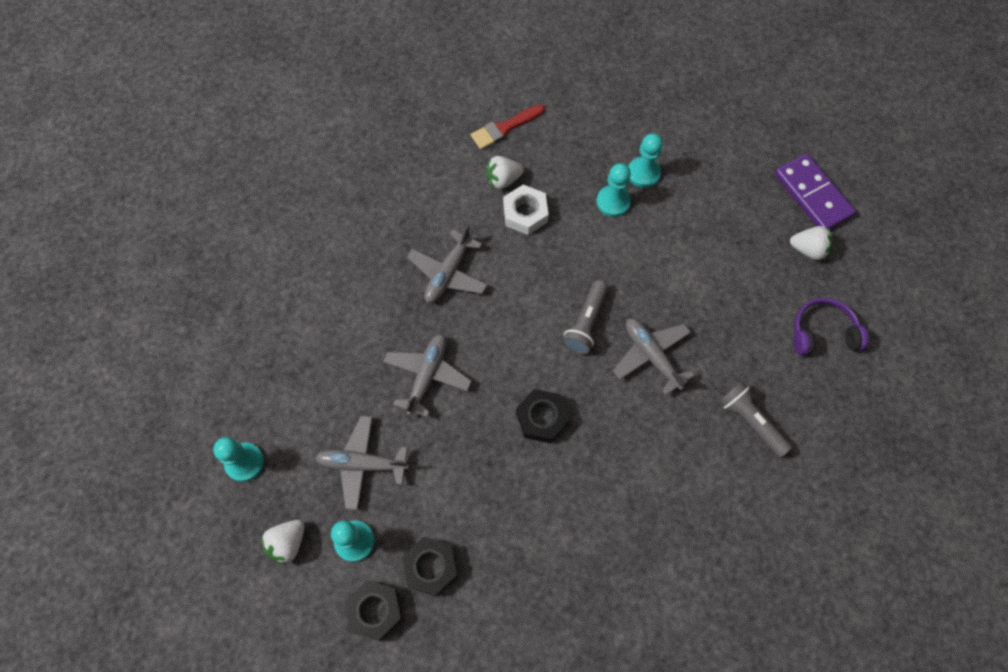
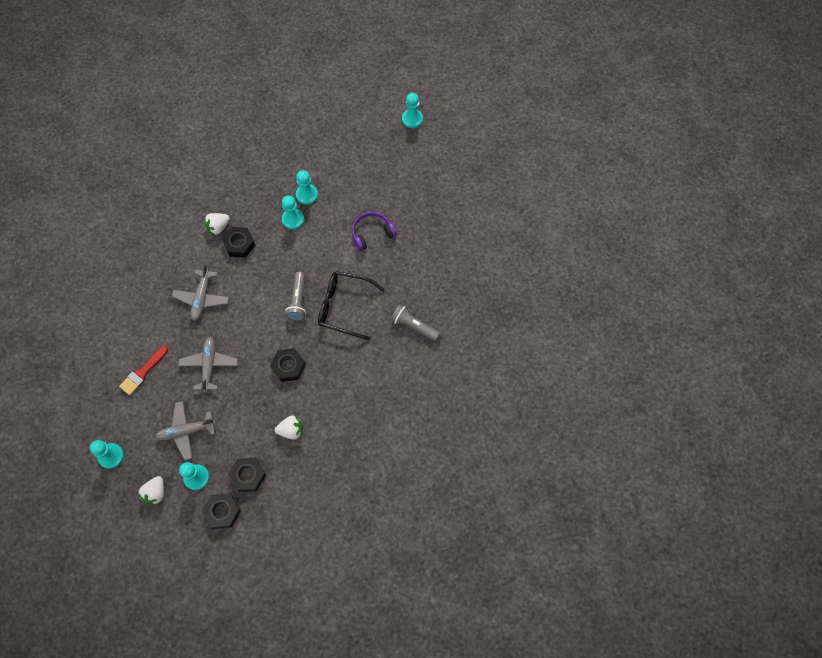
camera: 20 degrees left, 0 degrees up
(504, 128) = (208, 193): red brush -> red brush (143, 372)
(525, 213) = (239, 244): white nut -> black nut
(651, 356) = (344, 307): grey plane -> black glasses
(808, 249) = (421, 211): white strawberry -> white strawberry (291, 430)
(812, 195) = (415, 176): purple domino -> none
(822, 333) = (443, 259): purple headphones -> purple headphones (372, 233)
(829, 112) = (412, 119): none -> turquoise pawn

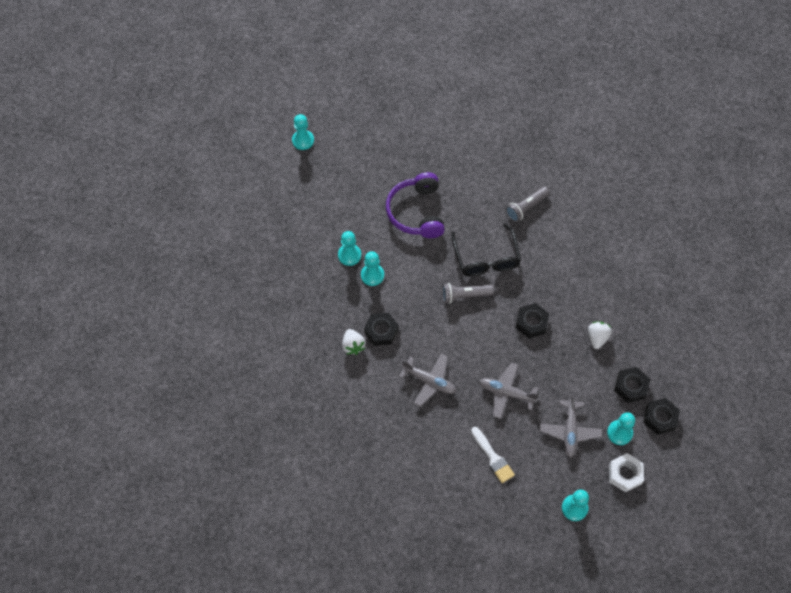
camera: 70 degrees left, 5 degrees down
(143, 372) = (493, 457): red brush -> white brush
(155, 493) = (625, 474): white strawberry -> white nut
(298, 300) = (464, 295): grey flashlight -> grey flashlight turned 150 degrees clockwise
(344, 307) = (486, 258): black glasses -> black glasses turned 45 degrees counterclockwise
(372, 233) = (416, 212): purple headphones -> purple headphones, size x1.53

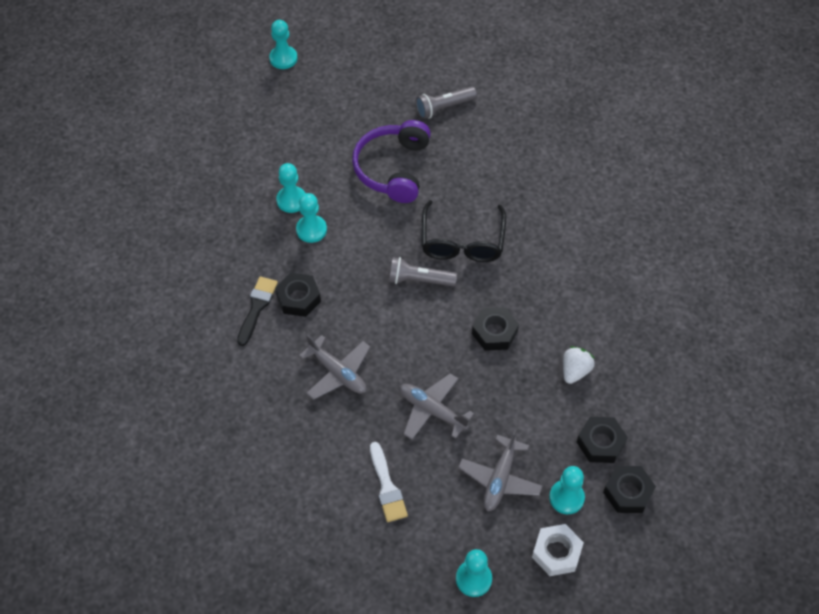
camera: 15 degrees right, 5 degrees down
(353, 346) = (257, 307): white strawberry -> black brush
(526, 208) = (534, 193): grey flashlight -> grey flashlight (444, 107)

